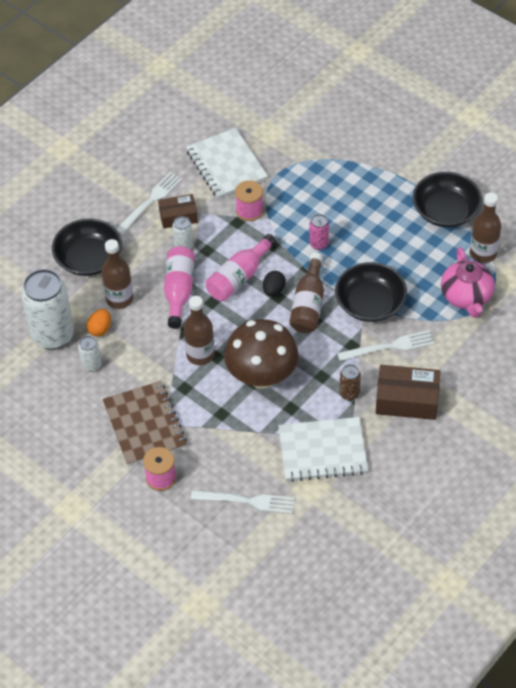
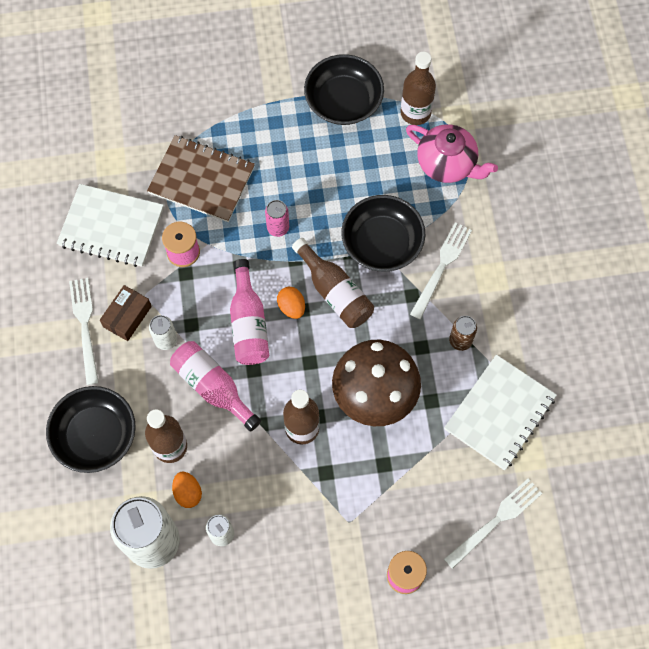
camera: 50 degrees left, 15 degrees up
(145, 425) = (334, 541): brown notebook -> brown notebook (202, 180)
(273, 290) = (291, 307): black egg -> orange egg
(407, 400) = (508, 301): brown box -> none

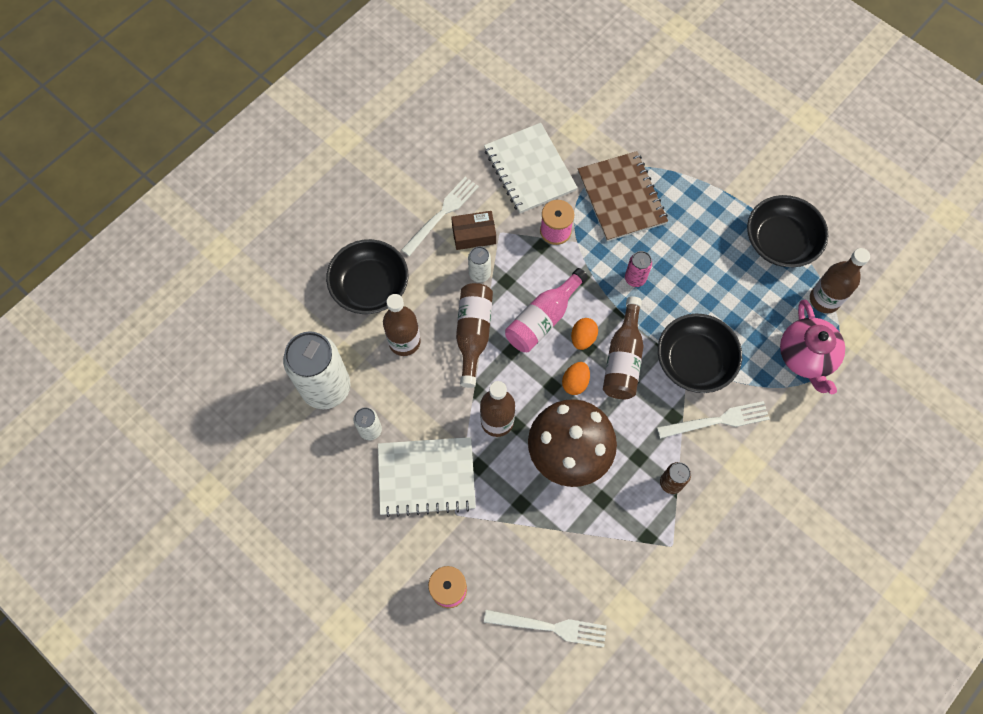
camera: 50 degrees right, 0 degrees up
(188, 493) = (381, 381): orange egg -> orange egg (575, 382)
(213, 387) = (473, 334): pink bottle -> brown bottle
(500, 413) = (639, 561): white notebook -> white notebook (426, 477)

